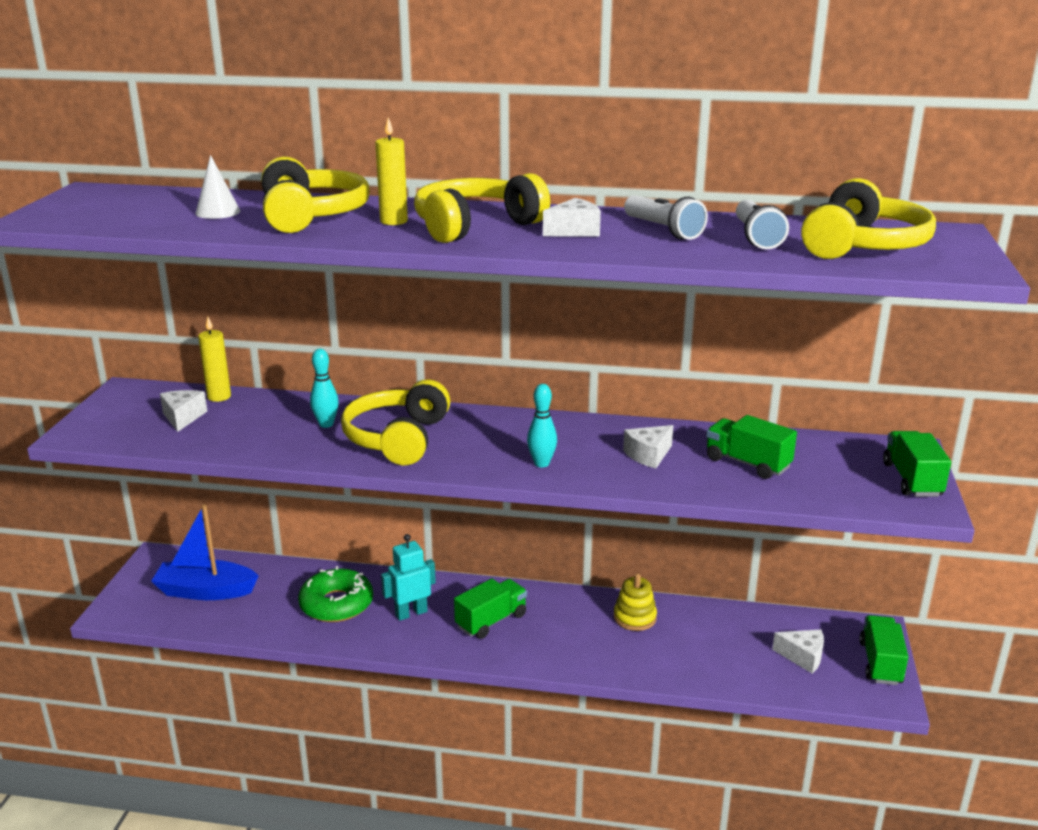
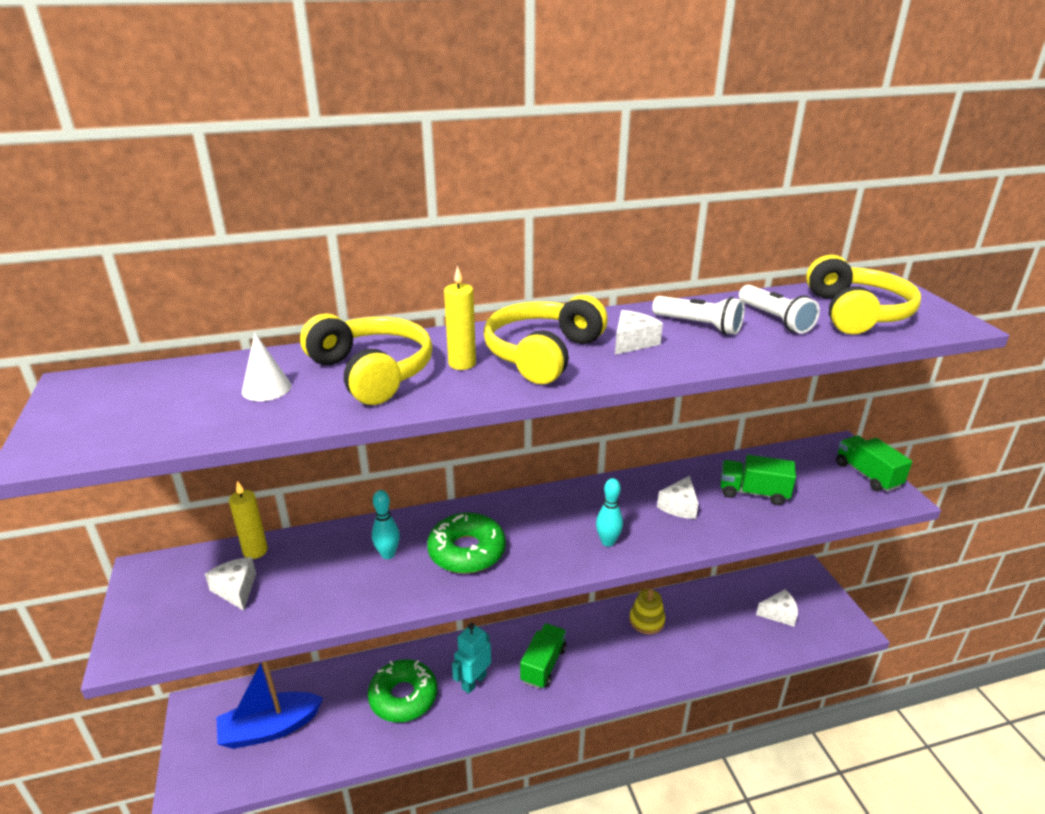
camera: 25 degrees left, 5 degrees up
(398, 438) = (467, 551): yellow headphones -> green donut
(880, 663) = (828, 600): green truck -> none

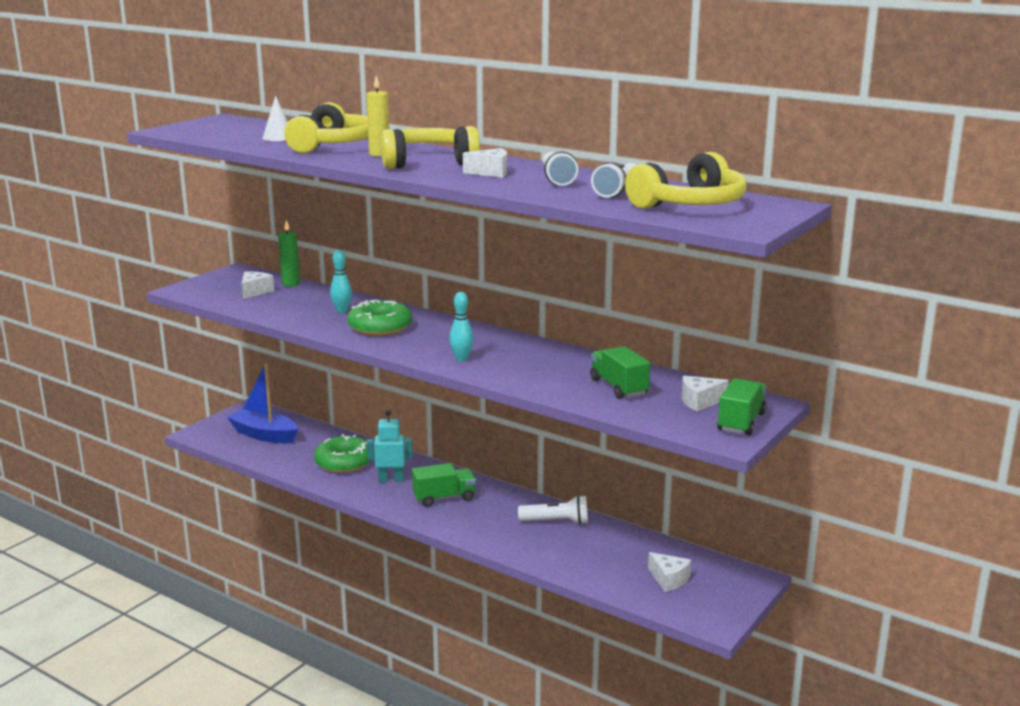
camera: 50 degrees right, 10 degrees down
(255, 551) = (291, 284): yellow candle -> green candle
(646, 620) = (556, 522): yellow stacking toy -> white flashlight
(679, 506) = (548, 368): white cheese -> white cheese (700, 401)

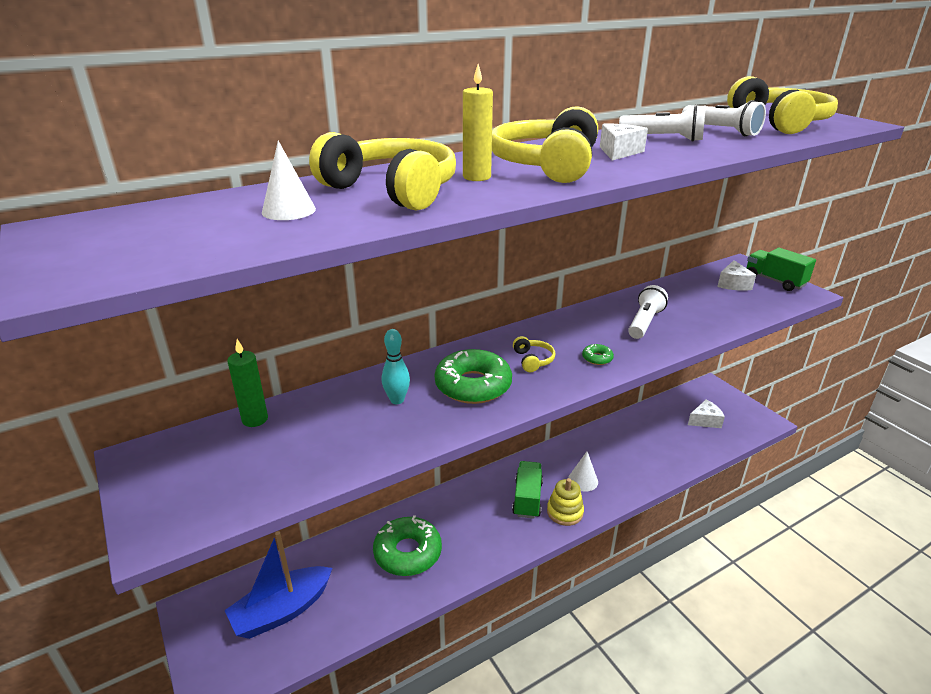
camera: 65 degrees left, 10 degrees up
(255, 291) = (251, 456): white cheese -> none
(391, 479) = (469, 526): turquoise robot -> none
(435, 339) = (533, 360): none -> yellow headphones
(440, 518) = (565, 512): none -> yellow stacking toy
(461, 359) = (597, 358): turquoise bowling pin -> green donut
(492, 520) = (583, 480): none -> white cone
(556, 522) = (601, 446): white flashlight -> white flashlight (645, 322)
(618, 387) = (695, 305): green truck -> none

